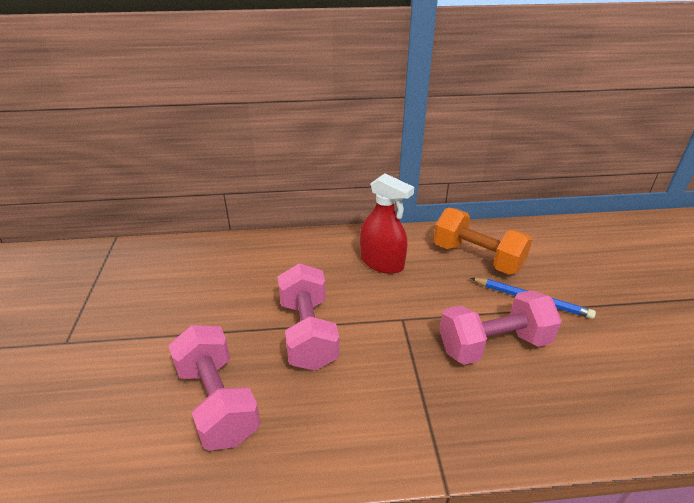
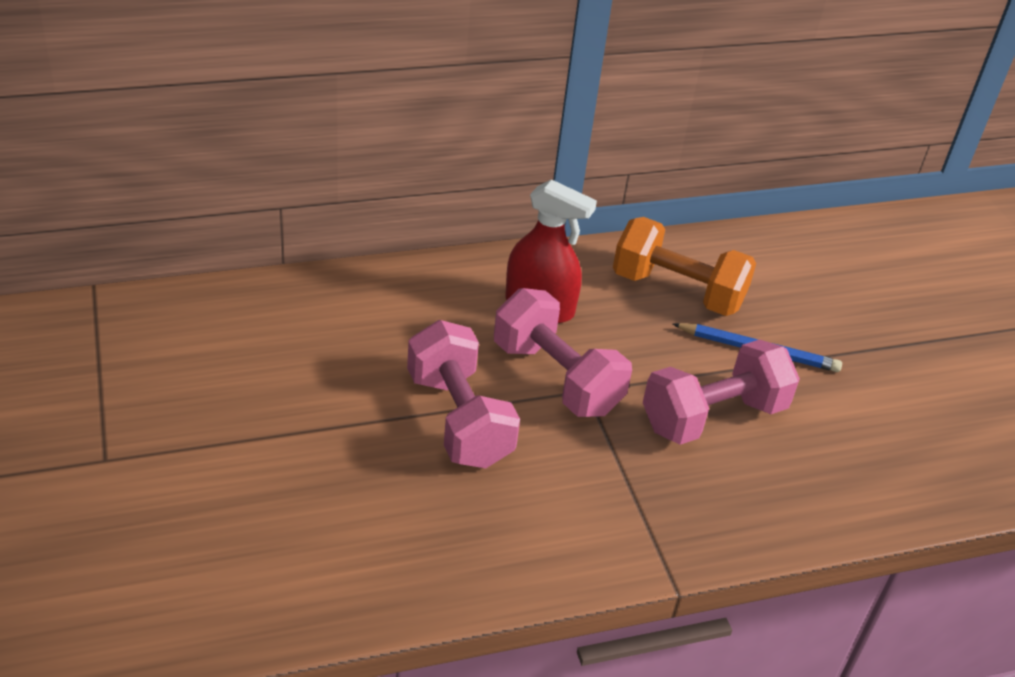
camera: 15 degrees left, 5 degrees up
(217, 402) = (364, 519): pink dumbbell -> pink dumbbell (556, 378)

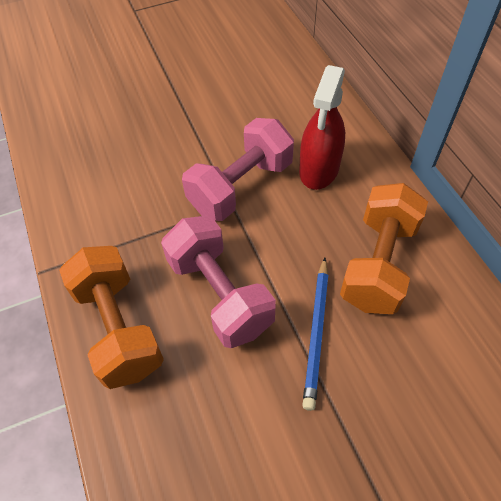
camera: 90 degrees right, 15 degrees up
(459, 419) = (187, 138): pink dumbbell -> none
(757, 508) = (119, 328): none -> orange dumbbell

